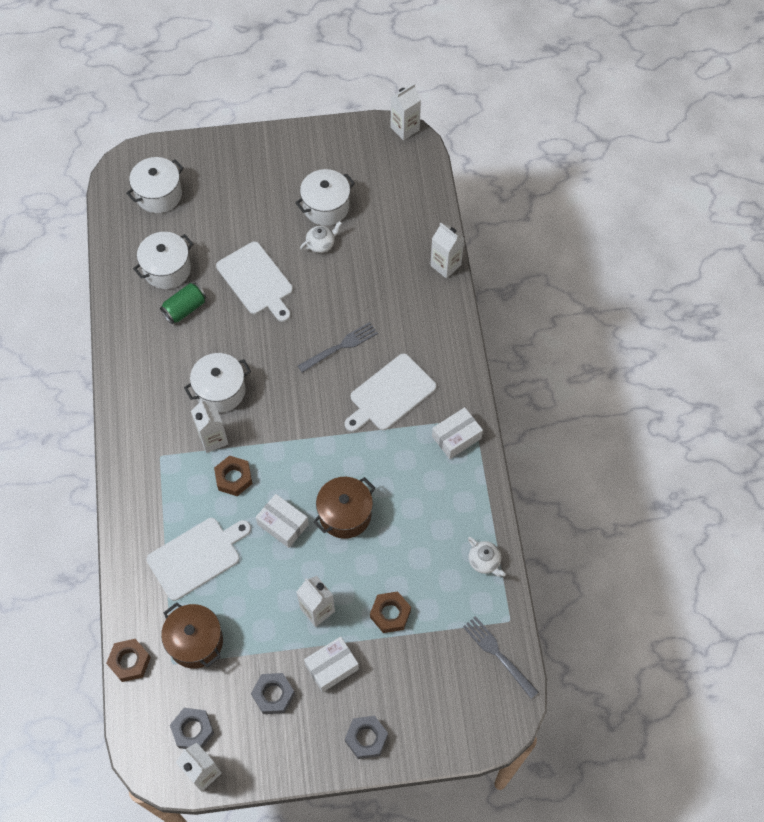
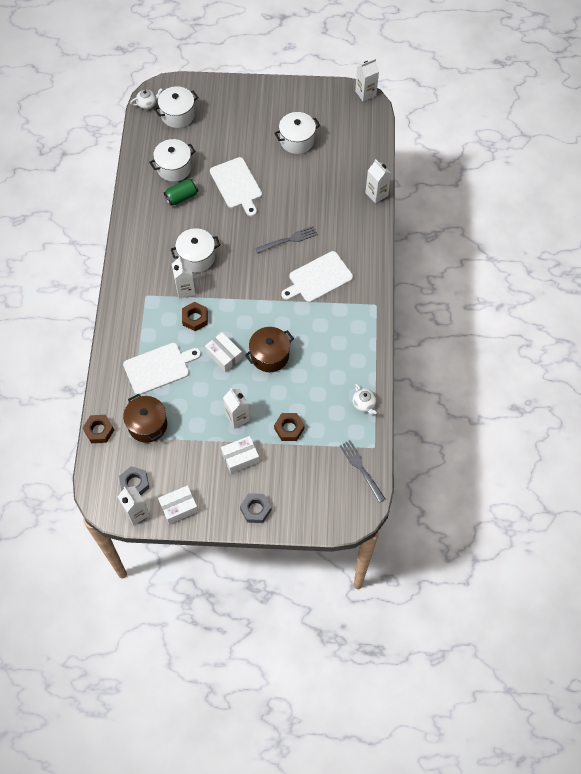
camera: 10 degrees right, 0 degrees up
(273, 695) = (195, 469): grey nut -> none
(321, 244) = (288, 166): white teapot -> white teapot (147, 104)
(456, 437) = (360, 315): white box -> white box (179, 507)

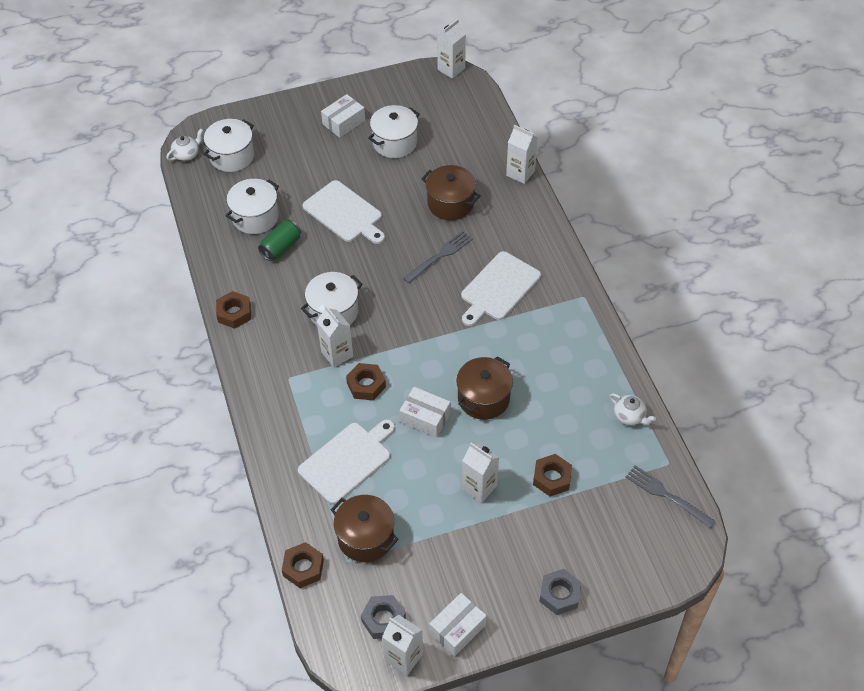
camera: 20 degrees left, 10 degrees down
(130, 236) = (234, 313): none -> brown nut
(240, 457) = (507, 536): white box -> white box (344, 122)
(315, 202) = (450, 203): none -> brown pot

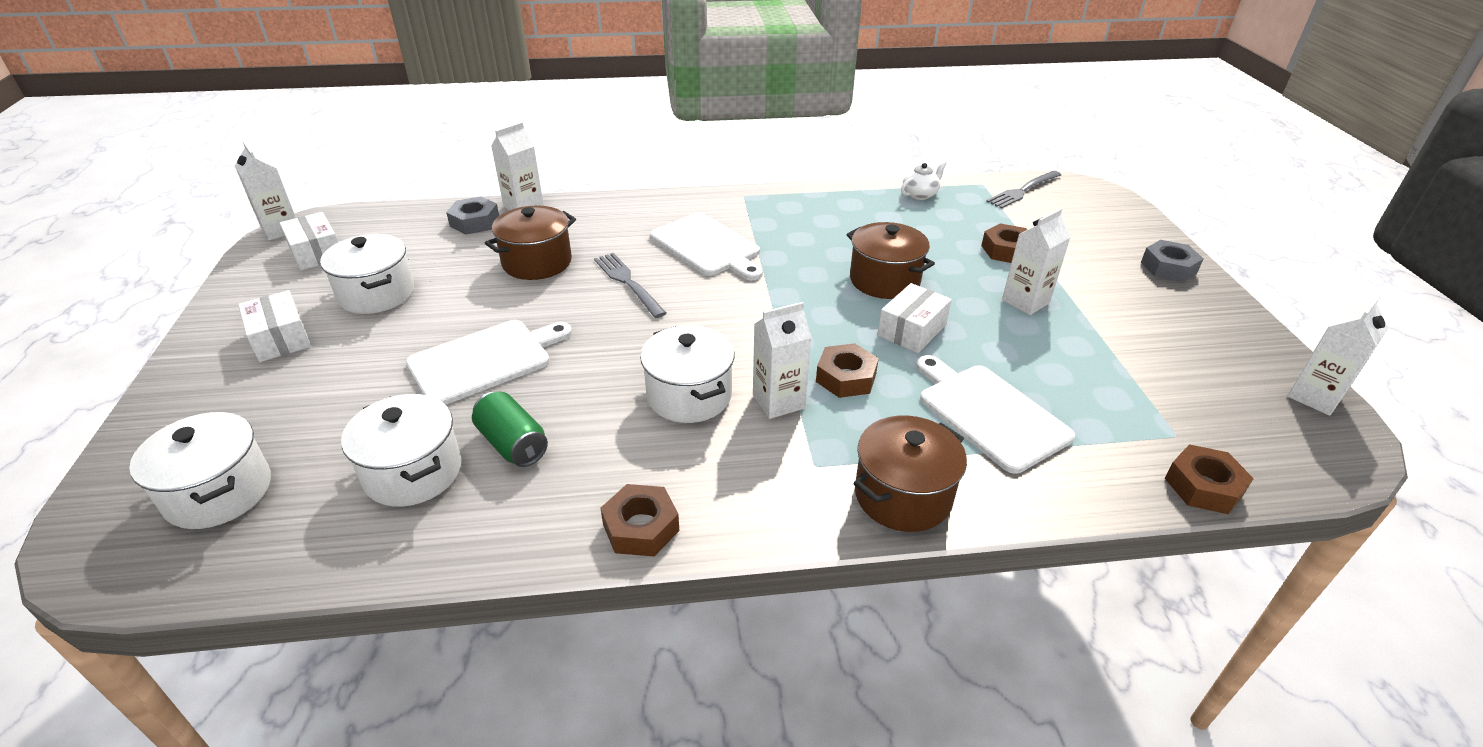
camera: 80 degrees left, 15 degrees down
(187, 154) = (137, 572): white teapot -> none
(365, 537) = (1127, 410): brown pot -> brown pot (903, 495)
(383, 619) = (1262, 409): grey nut -> grey nut (475, 222)
(457, 629) = (1248, 346): white box -> white box (316, 253)

